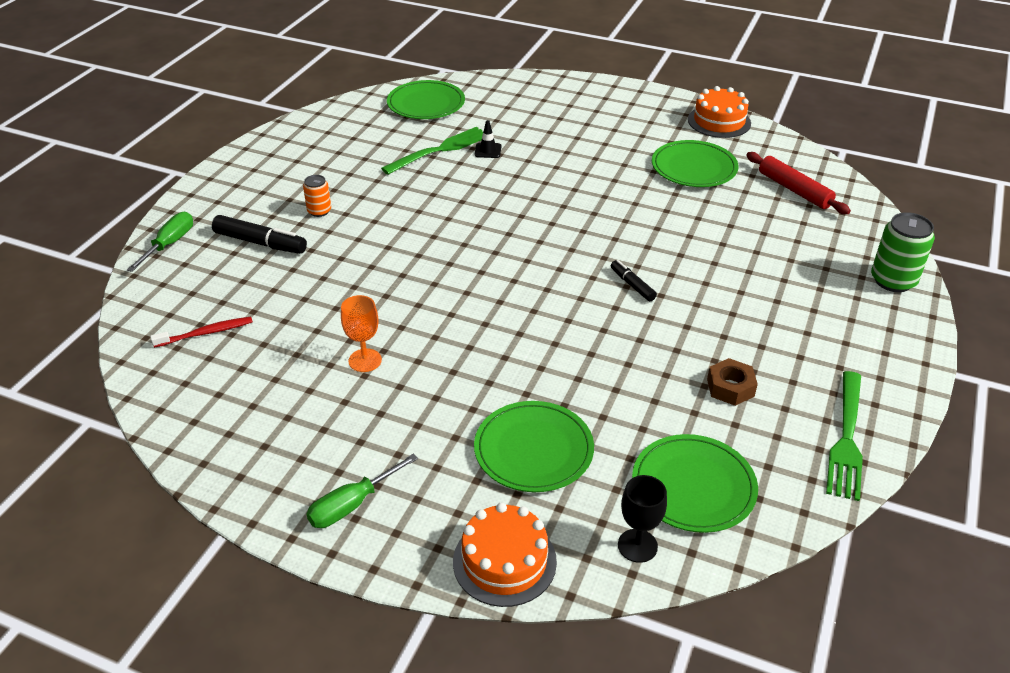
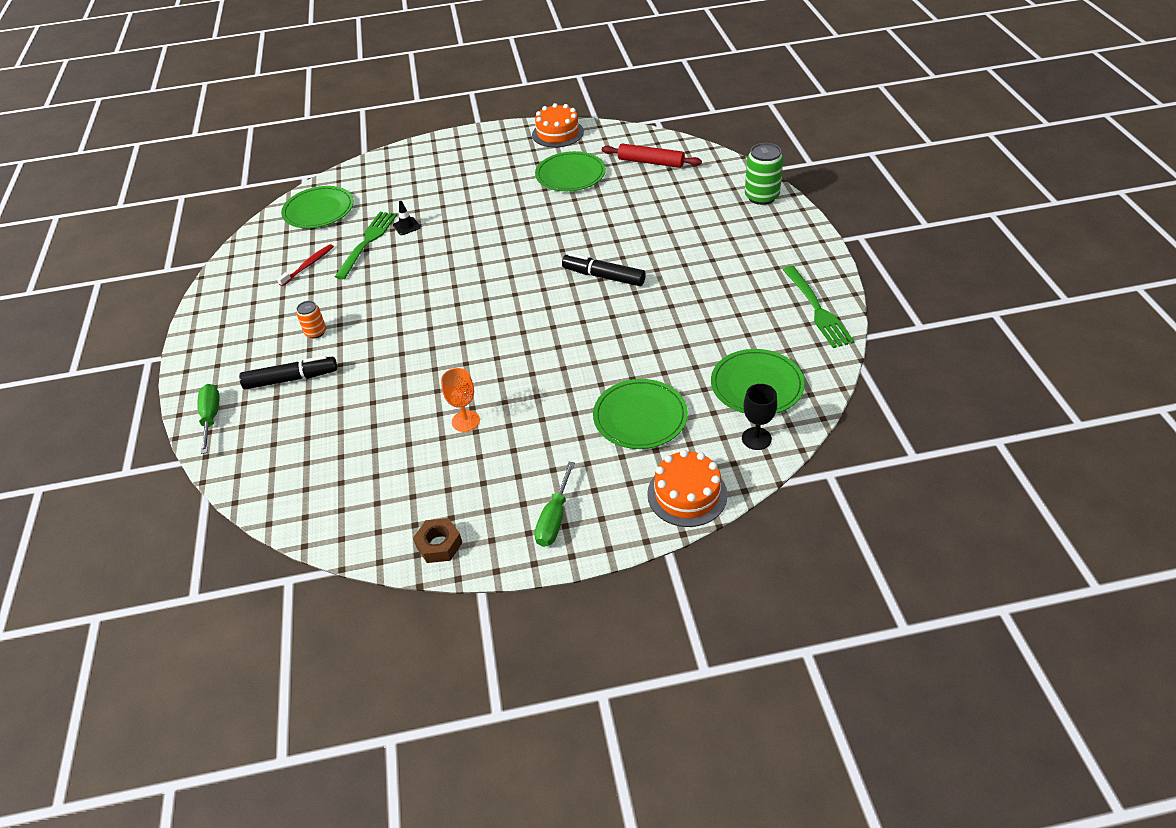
camera: 30 degrees left, 5 degrees up
(205, 333) = (318, 466): red toothbrush -> red toothbrush (308, 265)
(632, 285) = (603, 276): black marker -> black marker, size x1.70
(730, 387) = (725, 313): brown nut -> brown nut (439, 545)

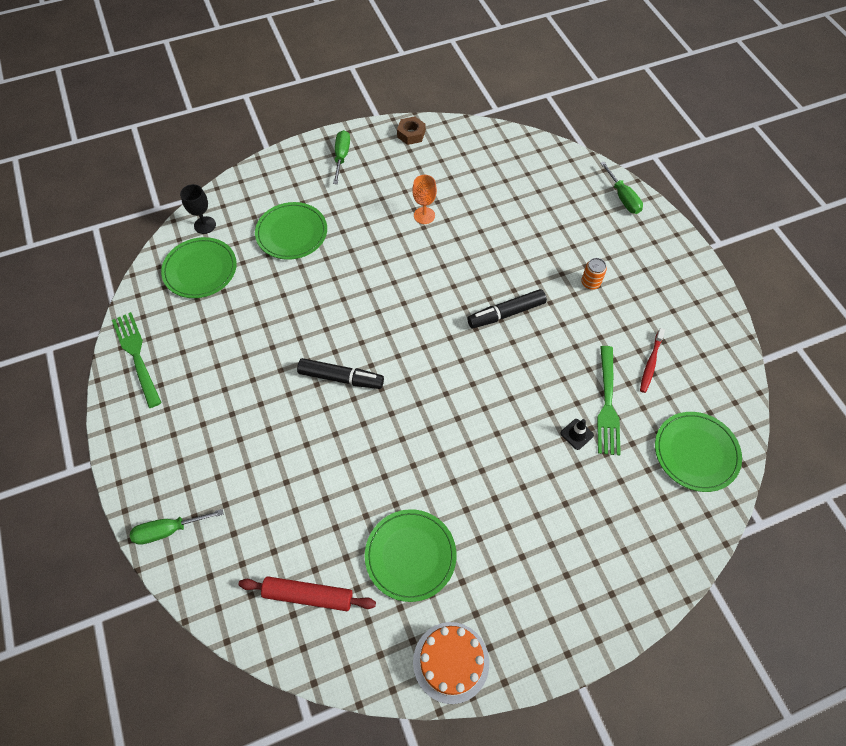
camera: 165 degrees right, 15 degrees up
(291, 379) = (582, 236): black marker -> black marker (506, 313)
(687, 494) = (255, 181): orange cake -> none
(761, 197) = (169, 530): green can -> green screwdriver

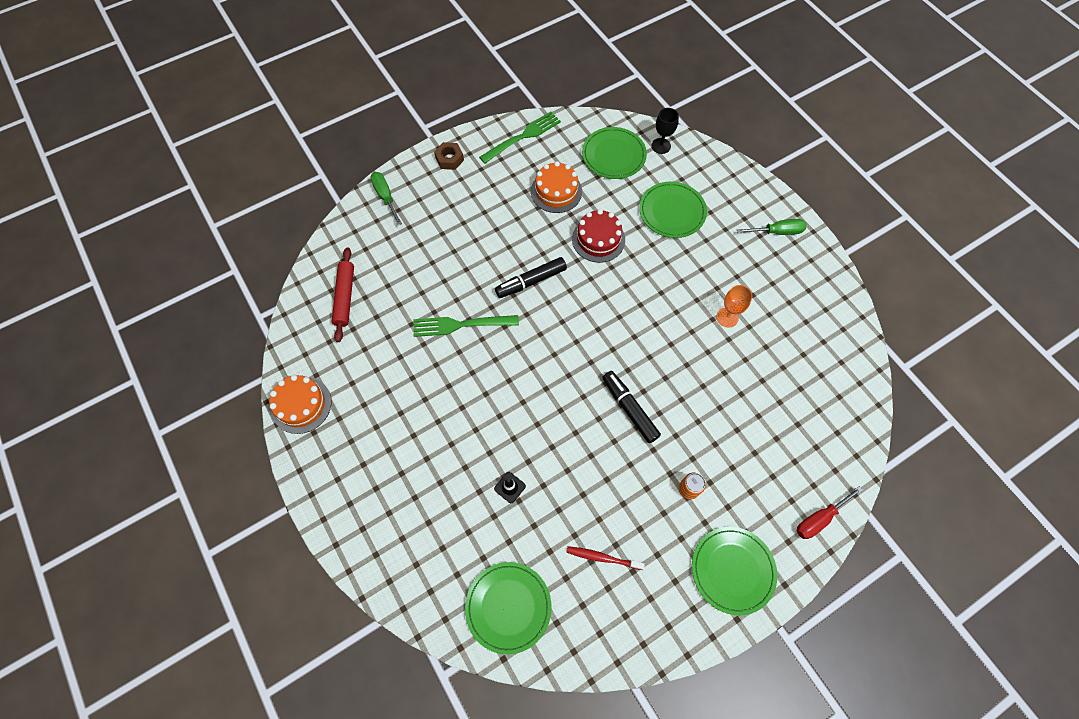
camera: 80 degrees right, 5 degrees up
(229, 333) = (556, 191): none -> orange cake
(305, 304) = (598, 239): none -> red cake
(341, 378) = (531, 281): black marker -> black marker turned 60 degrees clockwise
(410, 555) = (381, 362): green plate -> green plate (732, 570)
(411, 134) = (831, 287): brown nut -> brown nut (449, 159)
(607, 404) = (547, 515): green fork -> green fork (461, 325)
(622, 197) = (819, 518): green screwdriver -> red screwdriver

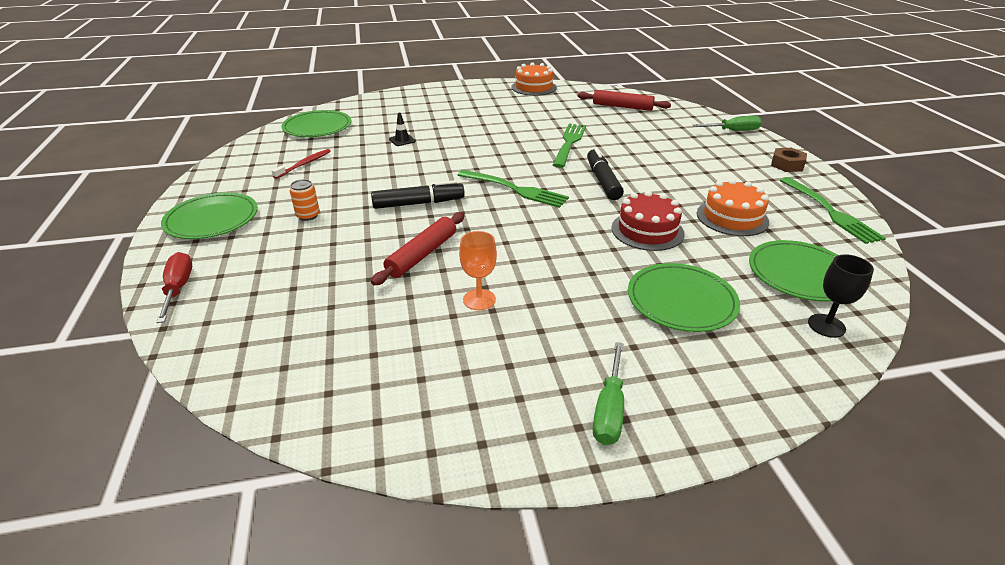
camera: 110 degrees right, 30 degrees down
(573, 343) = (515, 189): none -> green fork
(698, 372) = (422, 255): none -> red rolling pin

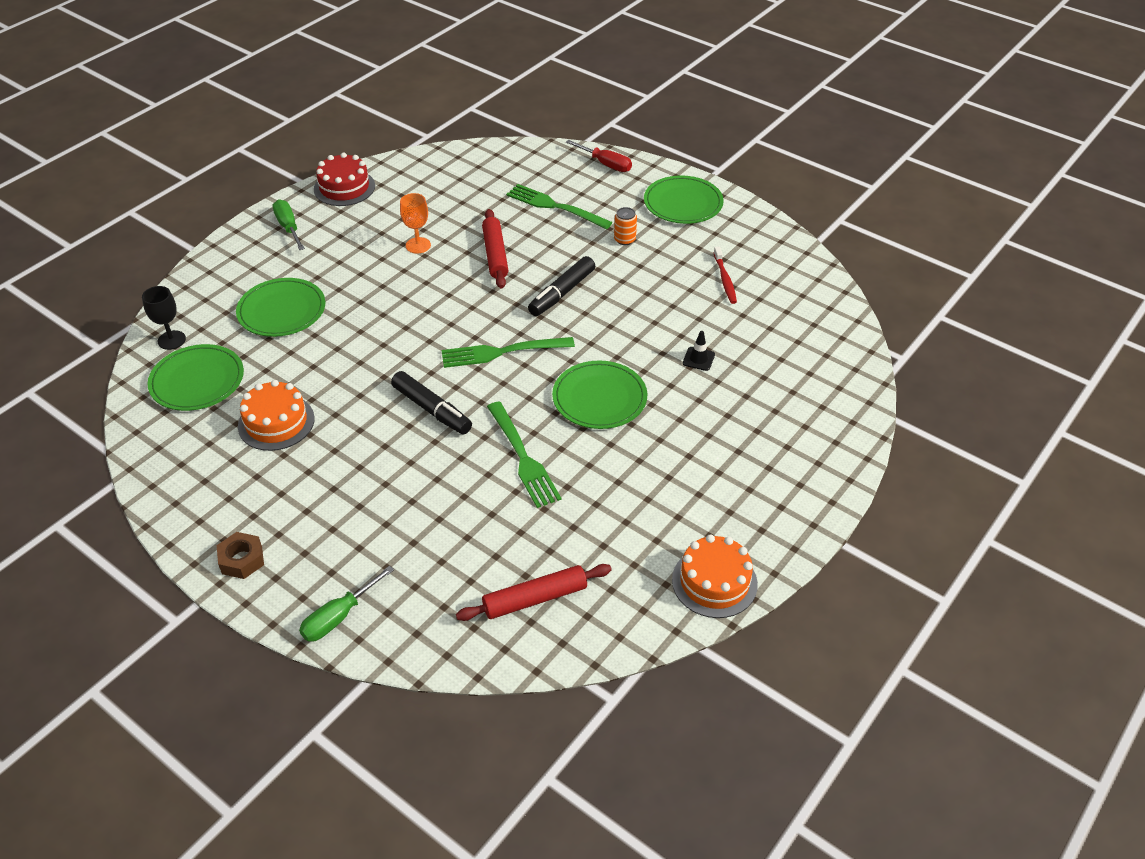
camera: 140 degrees right, 10 degrees up
(317, 127) = (812, 329): green plate -> green plate (599, 398)
(647, 230) = (345, 364): red cake -> red cake (344, 187)
(830, 212) = (179, 485): green fork -> green fork (555, 206)

